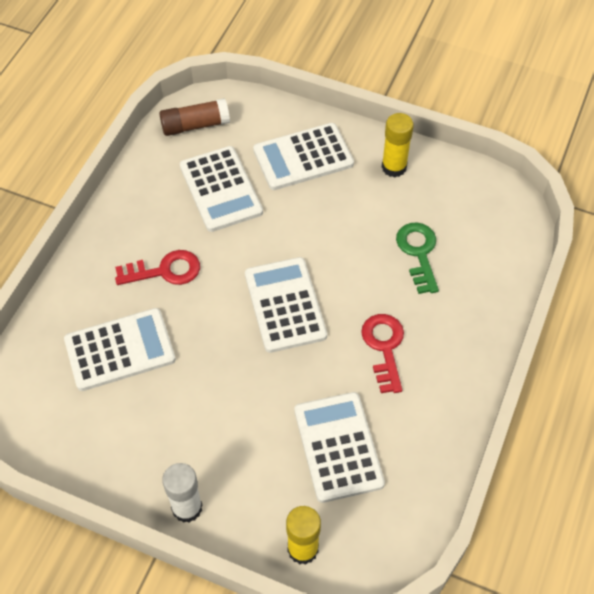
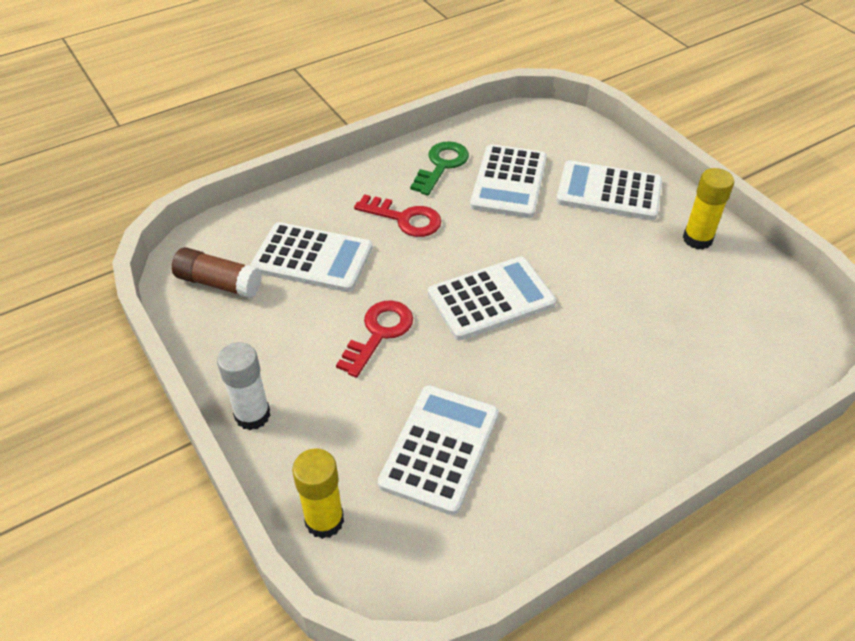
camera: 35 degrees right, 10 degrees down
(195, 125) = (527, 127): brown glue stick -> brown glue stick (219, 283)
(285, 305) = (491, 299): white calculator -> white calculator turned 45 degrees clockwise
(384, 347) = (562, 386): red key -> red key (379, 333)
(418, 253) = (667, 322): green key -> green key (441, 165)

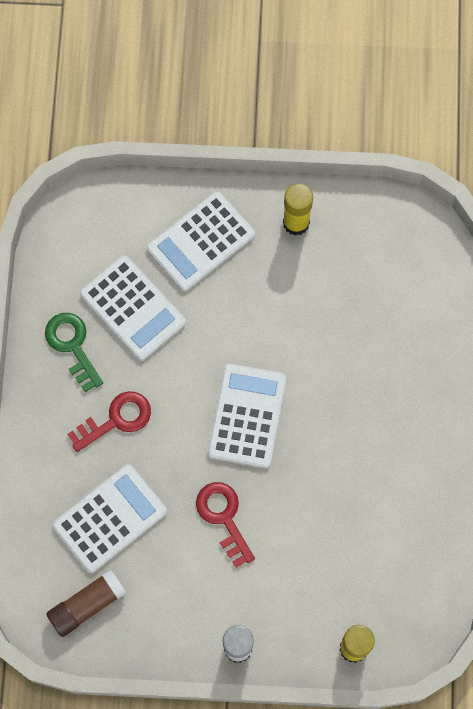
camera: 55 degrees left, 25 degrees up
(439, 448) = (349, 542): white calculator -> none

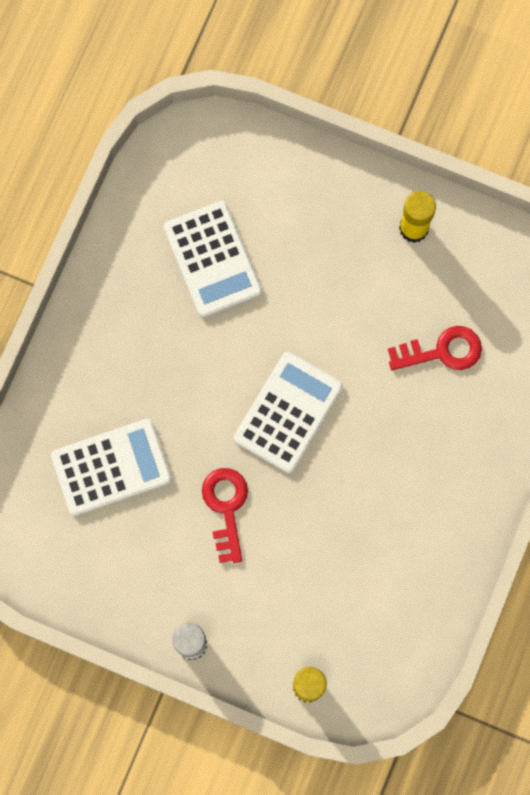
camera: 20 degrees right, 5 degrees up
(72, 346) = (137, 277): green key -> none
(87, 605) = (57, 546): brown glue stick -> none
(116, 419) = (154, 368): red key -> red key (442, 351)
(201, 242) = (307, 214): white calculator -> none

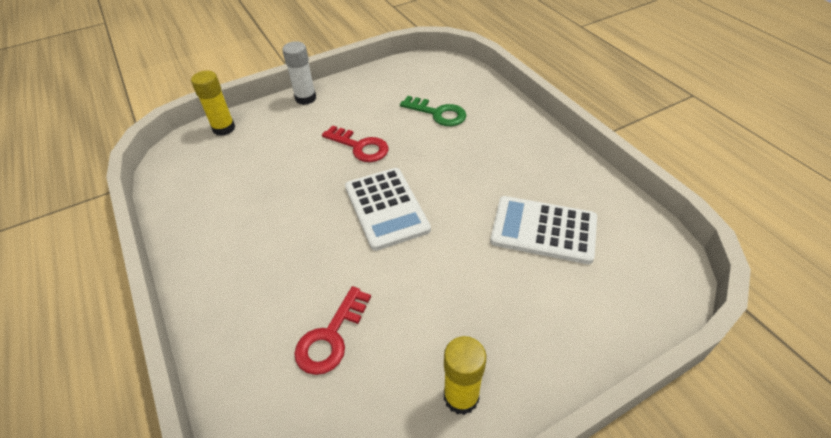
camera: 130 degrees right, 30 degrees down
(111, 467) = (438, 113): white calculator -> green key

